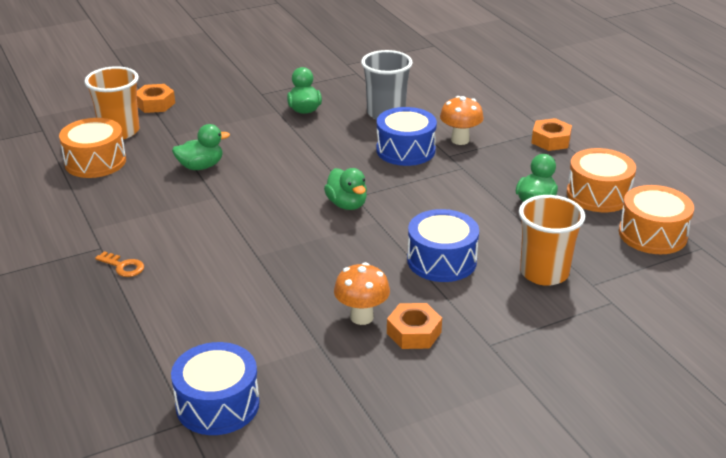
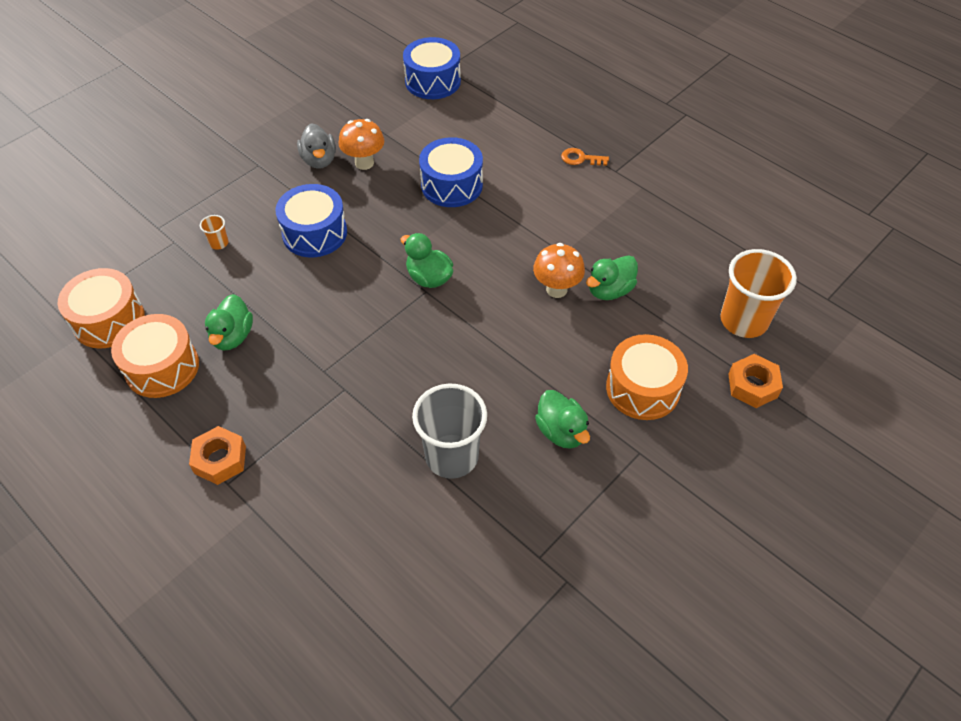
camera: 160 degrees right, 20 degrees up
(95, 162) = (721, 266): orange drum -> orange drum (642, 388)
(405, 150) = (399, 384): blue drum -> blue drum (451, 185)
(414, 332) = (319, 160): orange nut -> grey duck
(460, 140) = (338, 425): orange mushroom -> orange mushroom (556, 289)
(544, 273) = (219, 243): orange cup -> orange cup, size x0.42

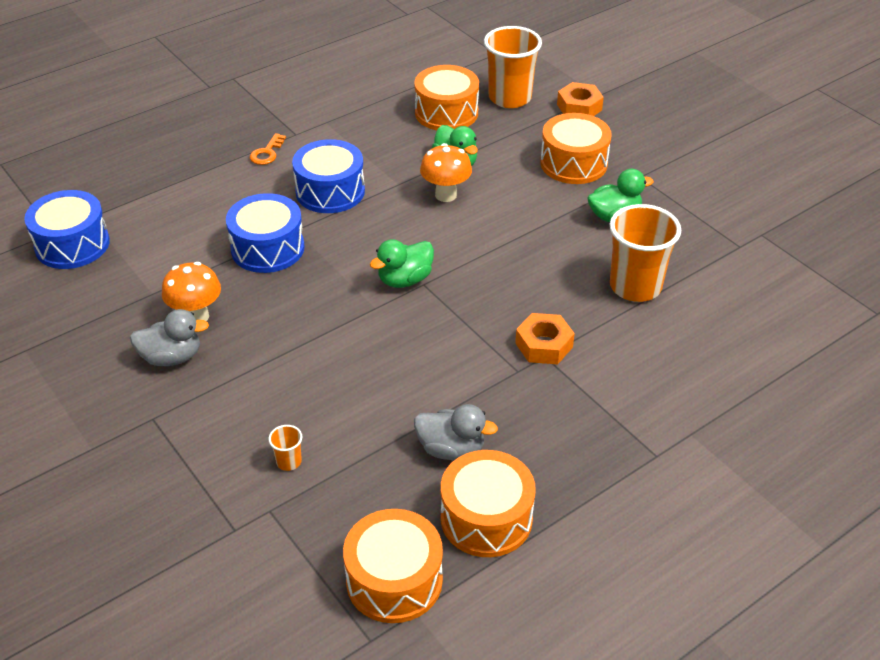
camera: 80 degrees left, 10 degrees down
(220, 459) = (626, 461): orange nut -> orange nut (544, 345)
(232, 336) = (451, 449): green duck -> grey duck
(314, 233) = (303, 368): blue drum -> blue drum (330, 191)
(452, 456) = (635, 286): grey cup -> orange cup
(693, 272) = (446, 113): none -> orange drum

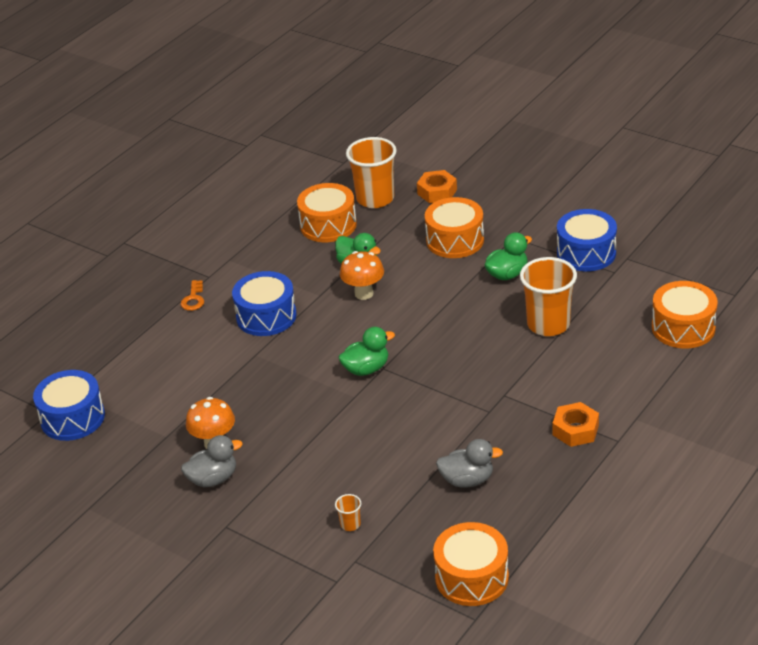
camera: 15 degrees left, 5 degrees down
(267, 248) = (241, 375): blue drum -> blue drum (586, 253)
(405, 280) = (366, 369): green duck -> green duck turned 150 degrees counterclockwise
(486, 518) = (516, 518): orange drum -> orange drum (683, 328)
(544, 345) = (499, 387): orange nut -> orange nut (575, 430)

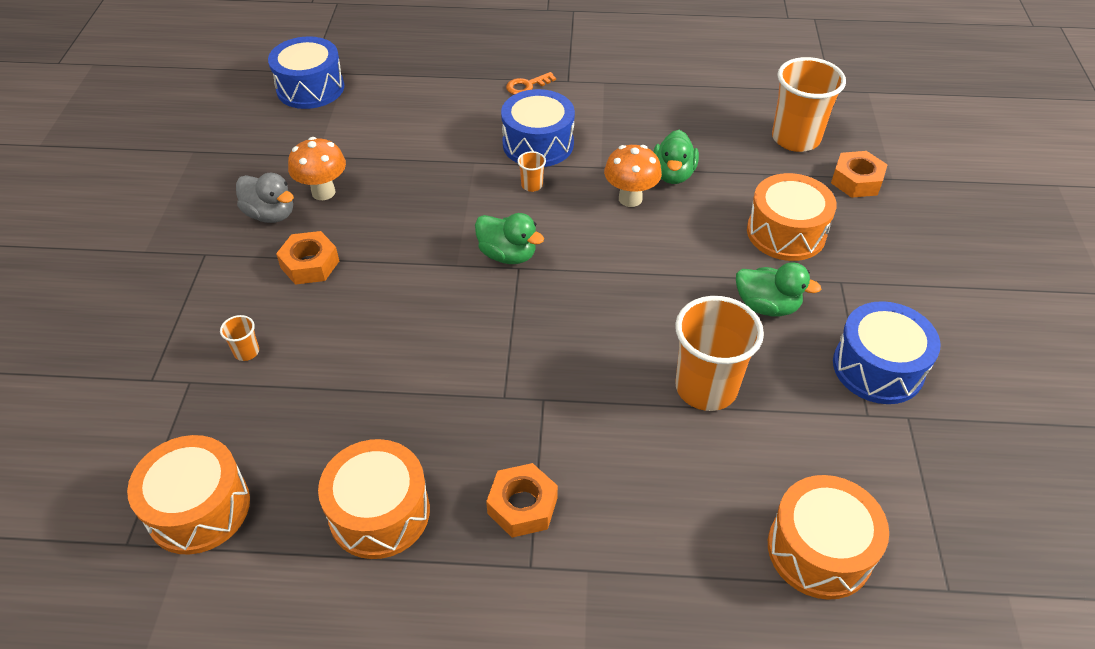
camera: 55 degrees right, 10 degrees up
(289, 470) = (310, 264): none -> orange nut
(307, 334) = (532, 185): none -> orange cup
(328, 225) = (718, 124): orange drum -> orange drum (379, 512)
(467, 480) = (369, 428): grey duck -> none

